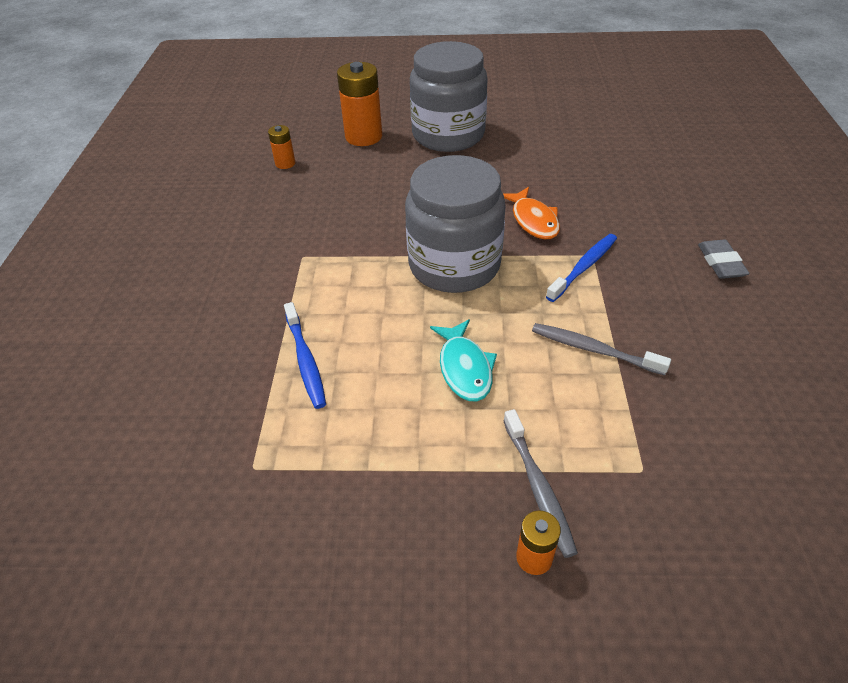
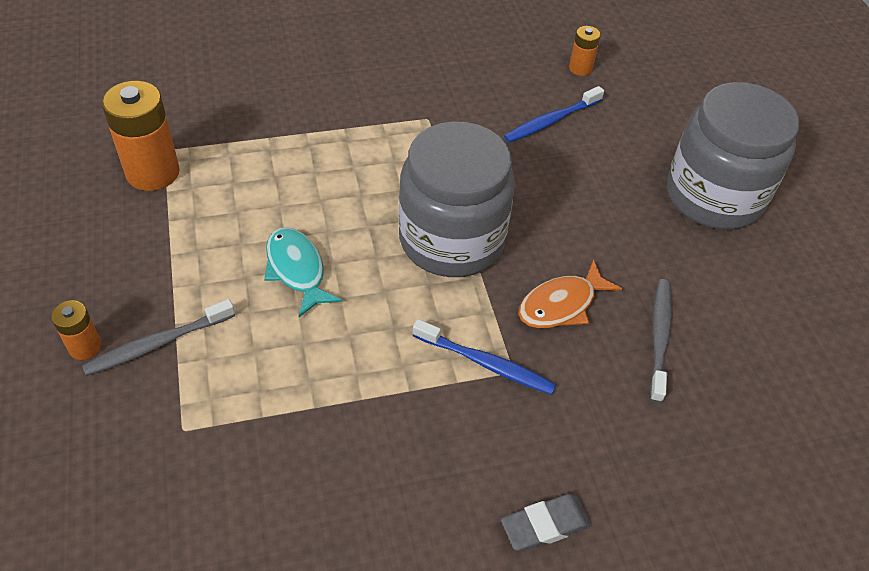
camera: 70 degrees right, 5 degrees up
(305, 360) = (286, 154): blue toothbrush -> blue toothbrush (551, 121)
(363, 137) = (667, 119): orange battery -> orange battery (153, 172)
(464, 368) = (297, 270): turquoise fish -> turquoise fish turned 90 degrees clockwise
(593, 350) = (345, 380): grey toothbrush -> grey toothbrush (659, 337)

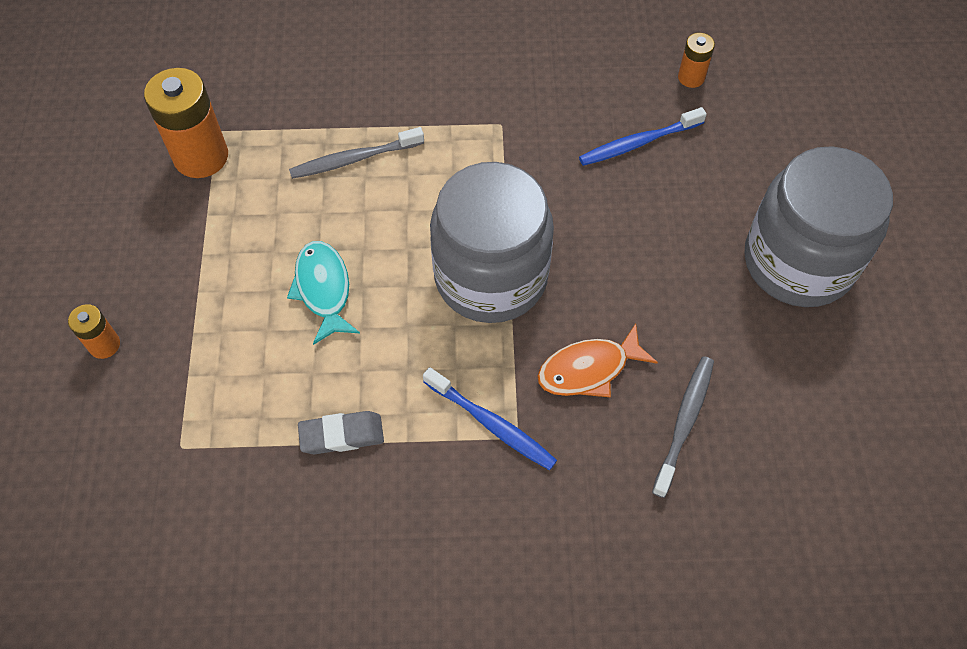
camera: 15 degrees right, 10 degrees up
(158, 344) = (173, 352): grey toothbrush -> grey toothbrush (354, 159)
(545, 525) = (506, 607): grey eraser -> grey eraser (342, 435)

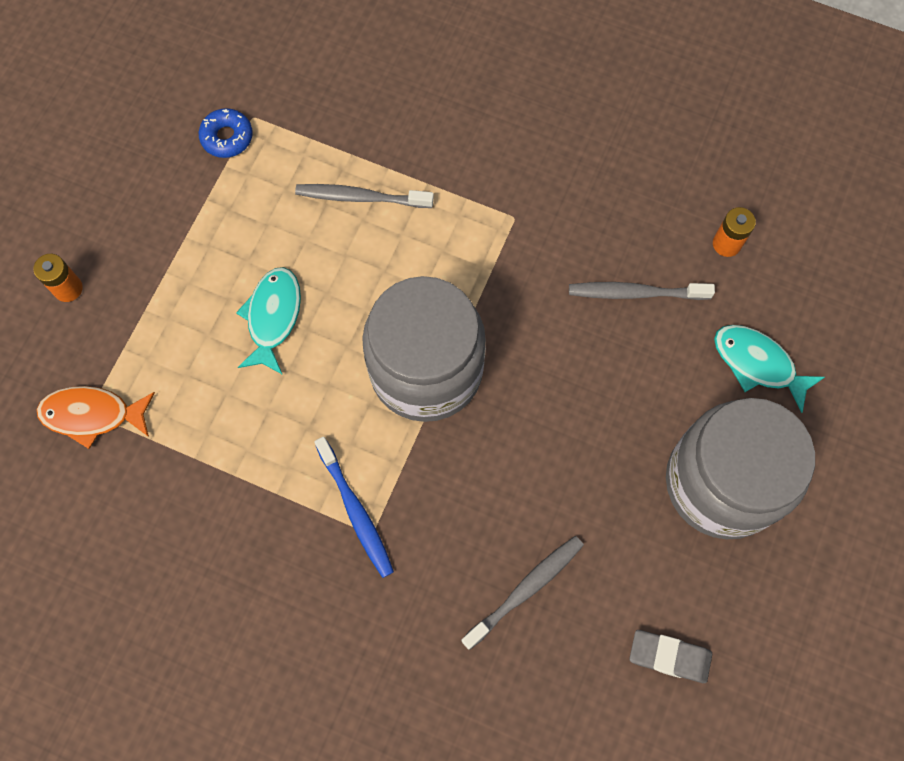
camera: 25 degrees right, 10 degrees up
(201, 156) = (227, 137): orange battery -> blue donut
(342, 435) = (224, 462): grey eraser -> grey eraser (669, 656)
(589, 369) = (467, 499): orange fish -> orange fish (92, 415)
(638, 143) = (635, 293): blue toothbrush -> grey toothbrush
(771, 158) = (758, 364): none -> turquoise fish

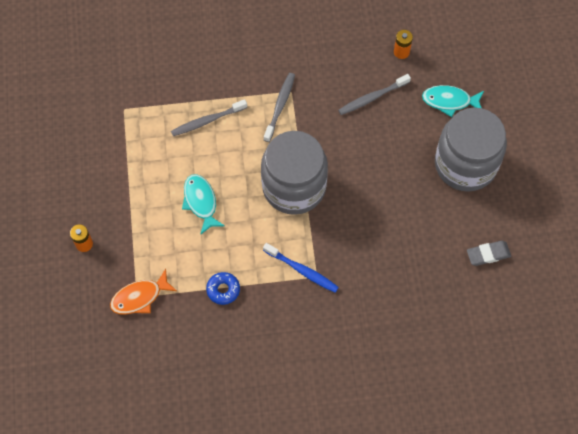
camera: 30 degrees left, 5 degrees down
(227, 137) = (117, 126): blue donut -> blue donut (223, 290)
(525, 589) = (405, 261): grey toothbrush -> grey toothbrush (280, 106)

